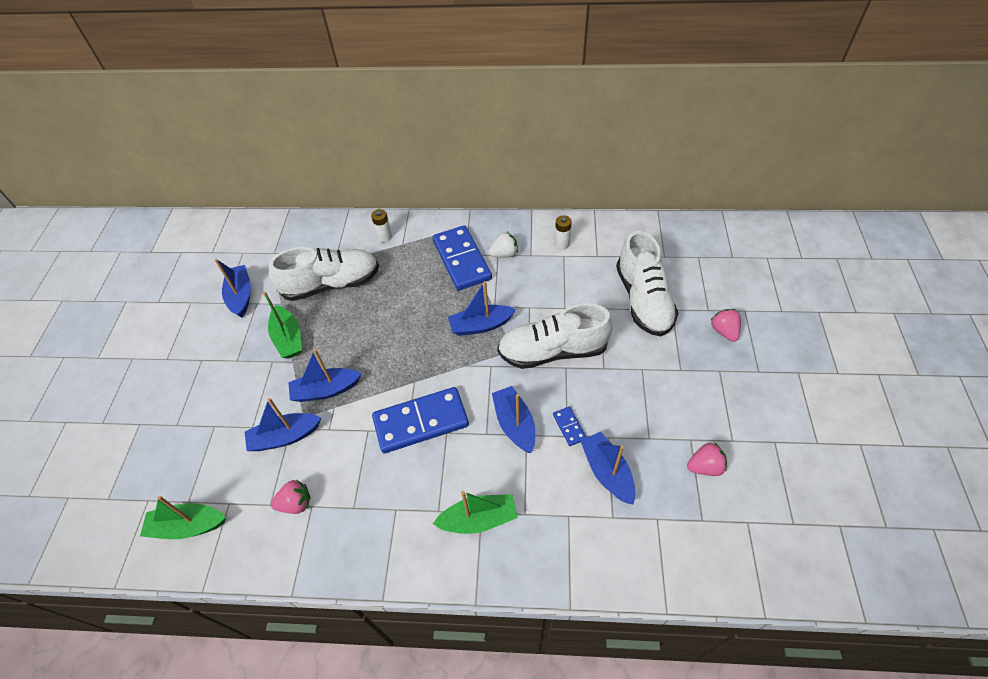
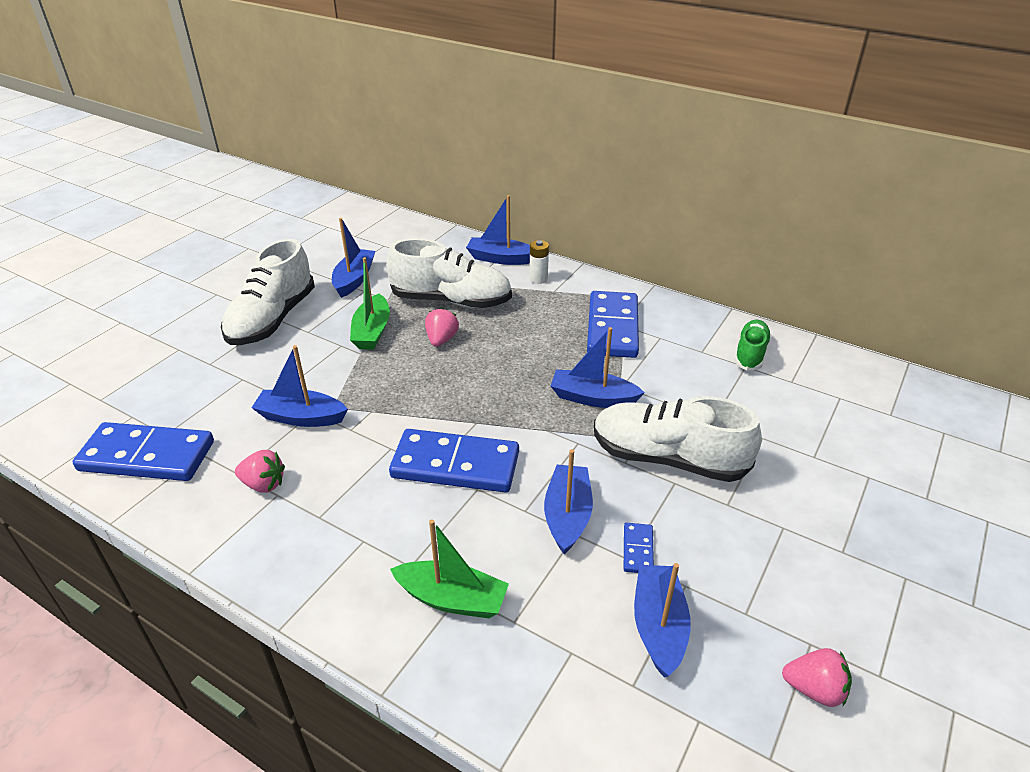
camera: 25 degrees right, 15 degrees down
(188, 526) = (147, 456): green boat -> blue domino
(326, 390) = (374, 392): blue boat -> blue boat (500, 259)
(504, 254) = (668, 339): white strawberry -> none
(562, 244) = (750, 354): white battery -> green shoe
(643, 300) = (831, 451): white shoe -> white shoe (272, 319)
(724, 331) = (939, 533): pink strawberry -> pink strawberry (441, 339)

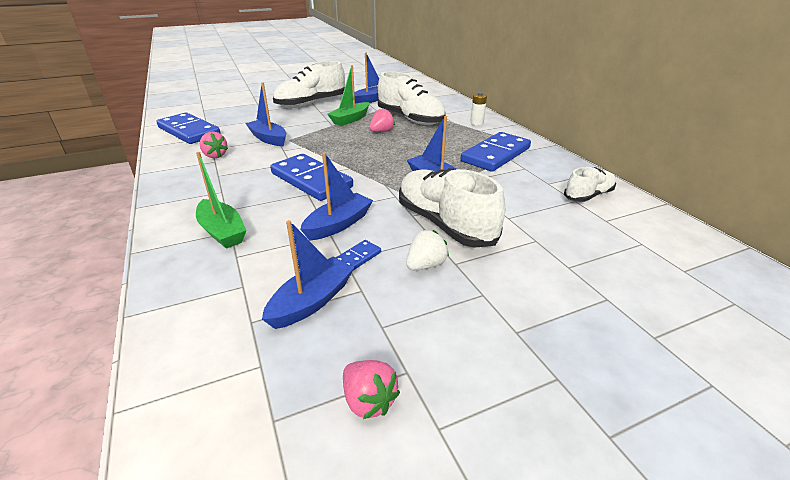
camera: 35 degrees right, 5 degrees down
(500, 259) = (465, 110): blue boat -> none
(706, 521) = (425, 265): none -> white strawberry
(750, 354) = (588, 195): green shoe -> white shoe

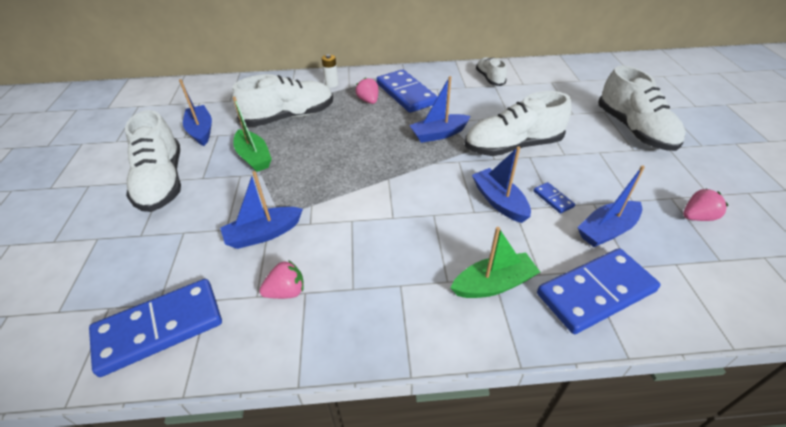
camera: 70 degrees left, 10 degrees up
(311, 180) = (404, 208): blue domino -> blue domino (595, 292)
(312, 301) = (606, 230): blue boat -> blue boat turned 90 degrees counterclockwise
(381, 132) = (309, 142): pink strawberry -> pink strawberry (368, 101)
(425, 265) = (566, 167): white strawberry -> none
(579, 333) = (634, 130): none -> white shoe

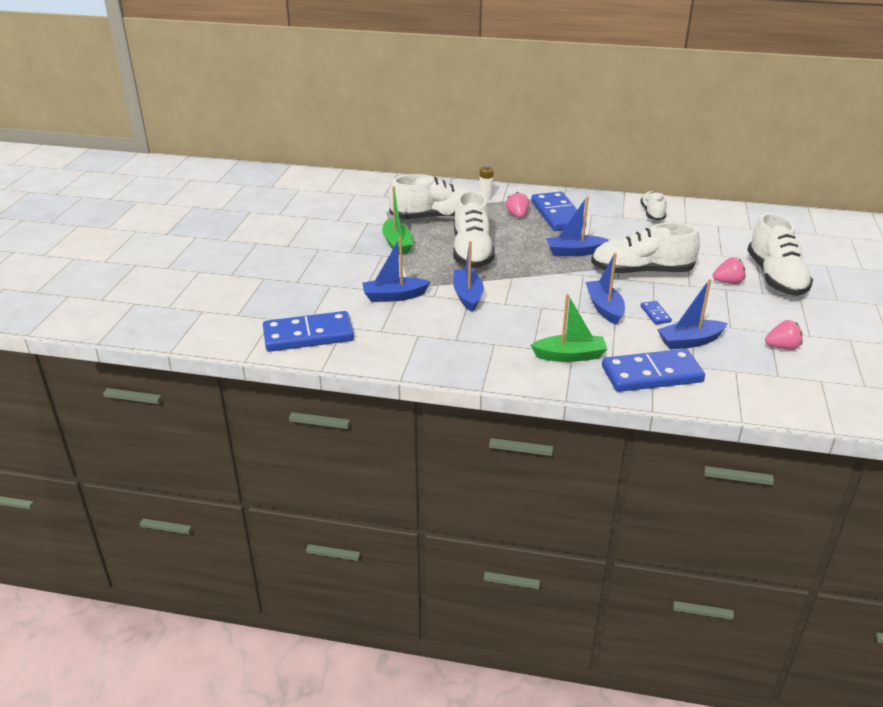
camera: 15 degrees right, 10 degrees down
(162, 182) = (316, 250): white shoe -> white shoe (472, 252)
(201, 131) = (353, 217): blue boat -> blue boat (467, 296)
(286, 292) = (404, 332): pink strawberry -> pink strawberry (728, 282)

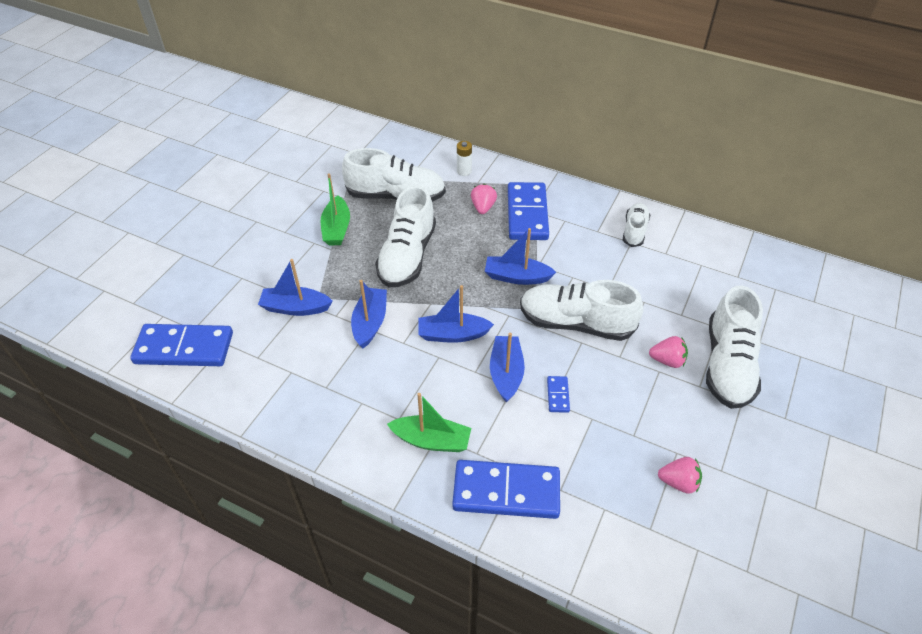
camera: 15 degrees right, 15 degrees up
(690, 341) = (575, 448): blue boat -> blue boat (452, 334)

